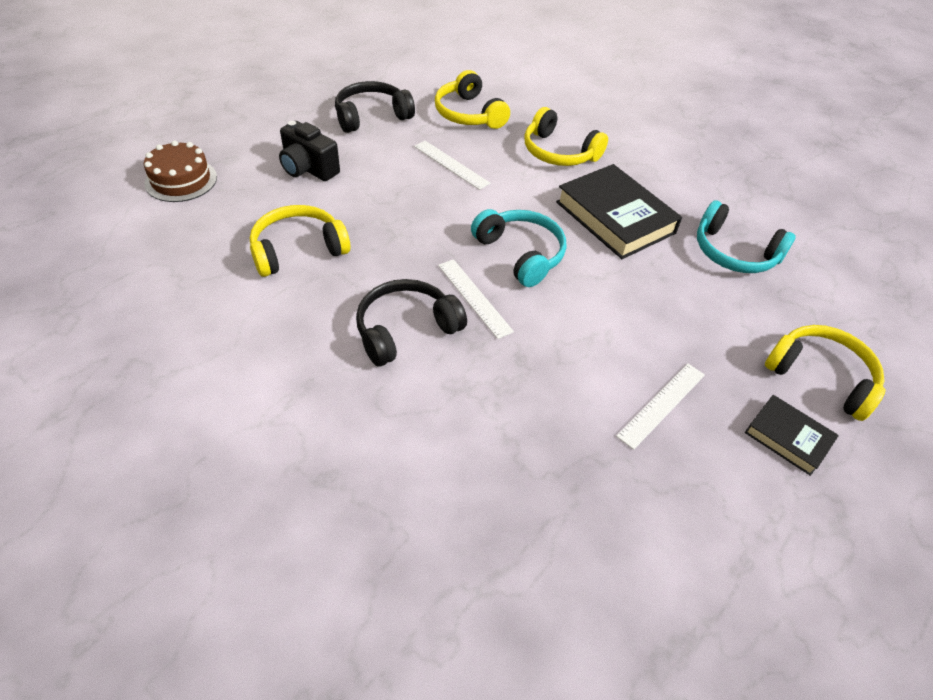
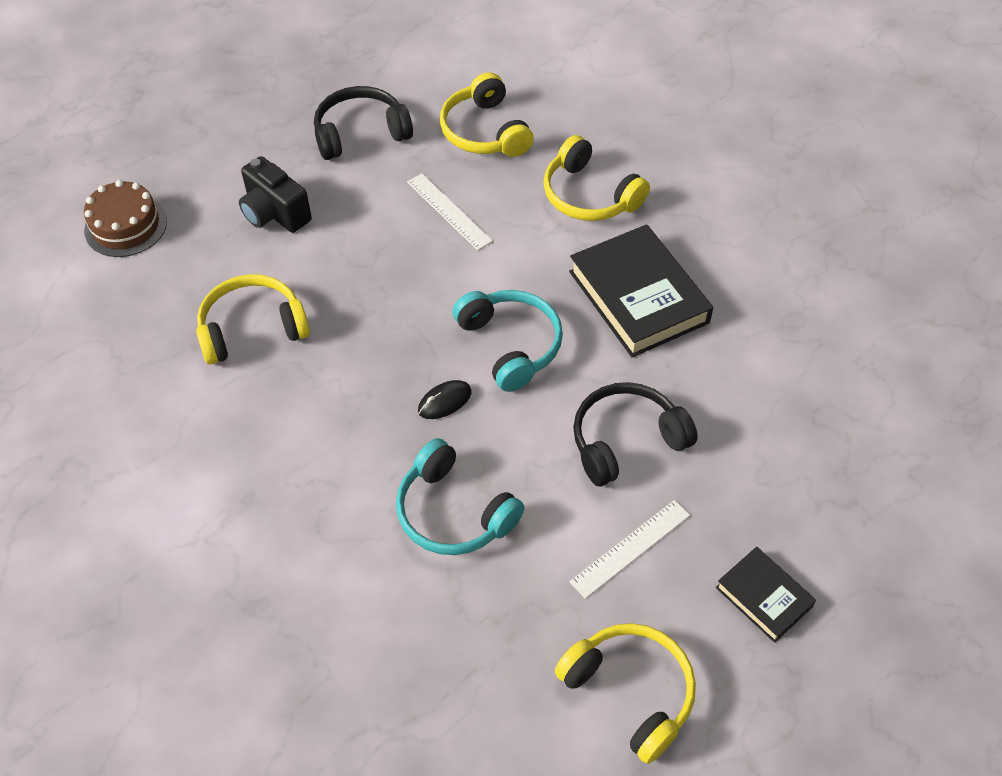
camera: 10 degrees right, 5 degrees up
(406, 329) = (361, 439): black headphones -> black headphones (626, 441)
(474, 297) = (444, 401): white ruler -> black mouse
(734, 252) = (775, 354): turquoise headphones -> turquoise headphones (453, 512)
(821, 377) = (828, 526): yellow headphones -> yellow headphones (630, 692)

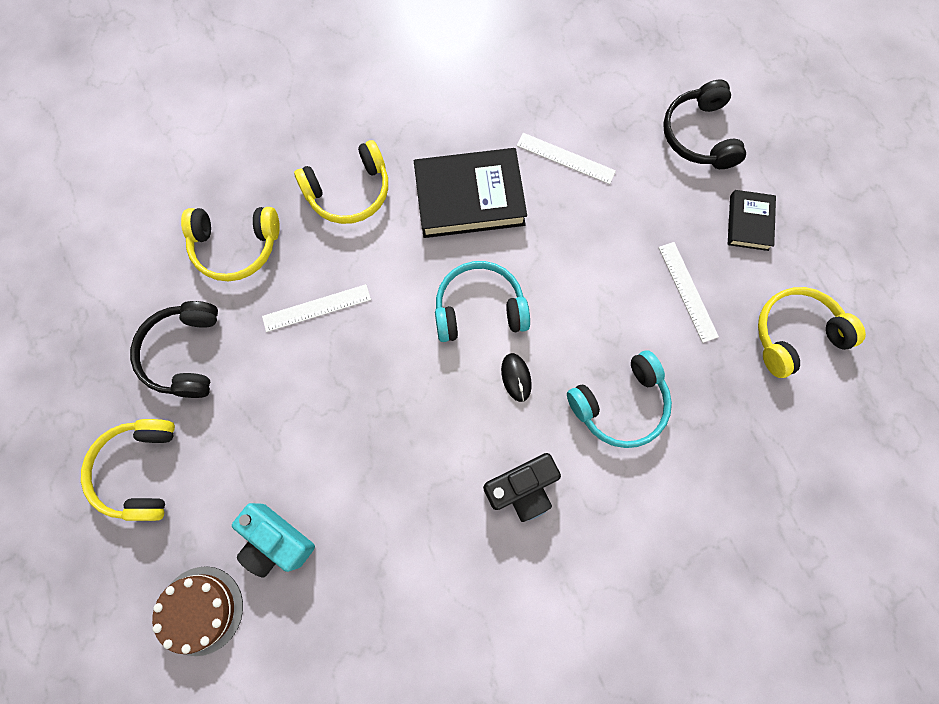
camera: 70 degrees left, 20 degrees up
(204, 258) = (276, 541): none -> turquoise camera
(252, 328) = (379, 516): yellow headphones -> yellow headphones (140, 470)
(275, 213) = (250, 460): black camera -> black camera (522, 489)
(626, 441) = (598, 259): black headphones -> black headphones (699, 135)
(740, 372) = (565, 158): none -> white ruler
(764, 597) = (748, 222): black book -> black book turned 60 degrees counterclockwise

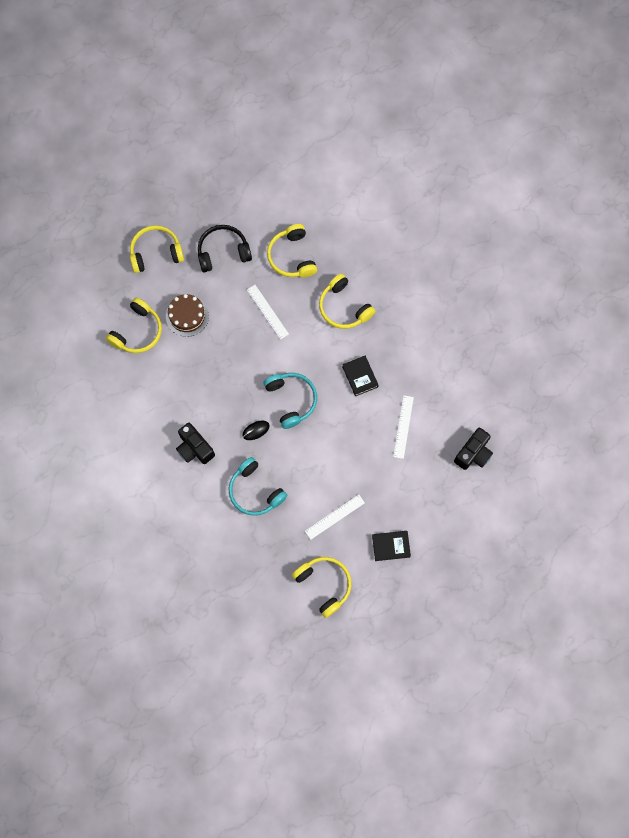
camera: 75 degrees right, 0 degrees up
(201, 610) = (96, 306): brown cake -> brown cake (187, 316)
(276, 541) = (137, 331): turquoise camera -> yellow headphones
(469, 197) = (360, 376): black book -> black book, size x0.54
(629, 78) = (473, 453): none -> black camera
(699, 135) = (444, 505): black headphones -> none

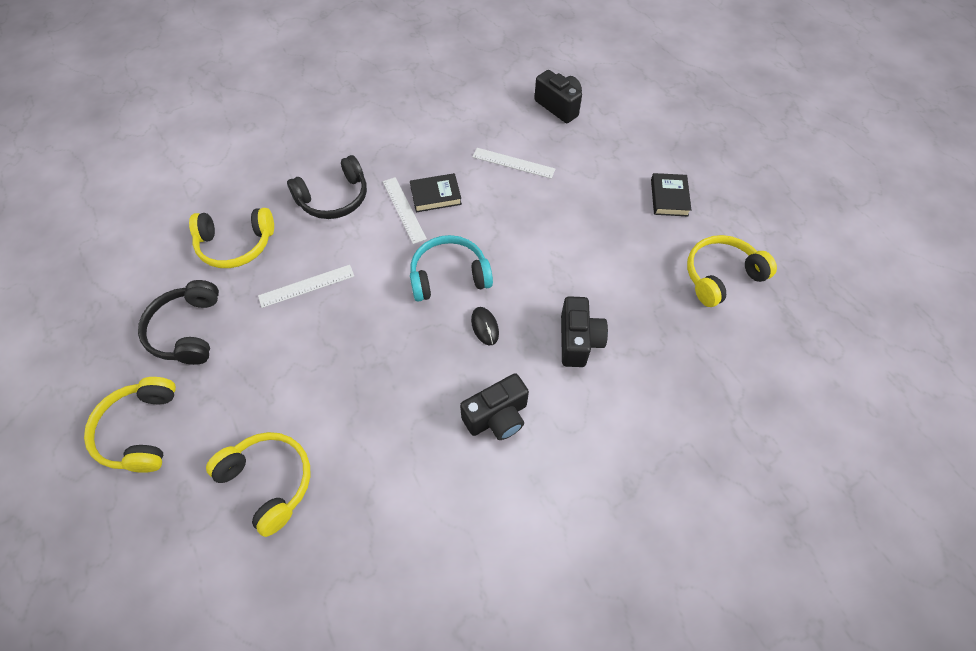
camera: 80 degrees left, 15 degrees down
(187, 316) = (271, 397): brown cake -> none
(255, 491) = (578, 341): turquoise headphones -> black camera
(334, 516) = (625, 250): white ruler -> white ruler (403, 209)
(344, 307) = (334, 198): yellow headphones -> black headphones

